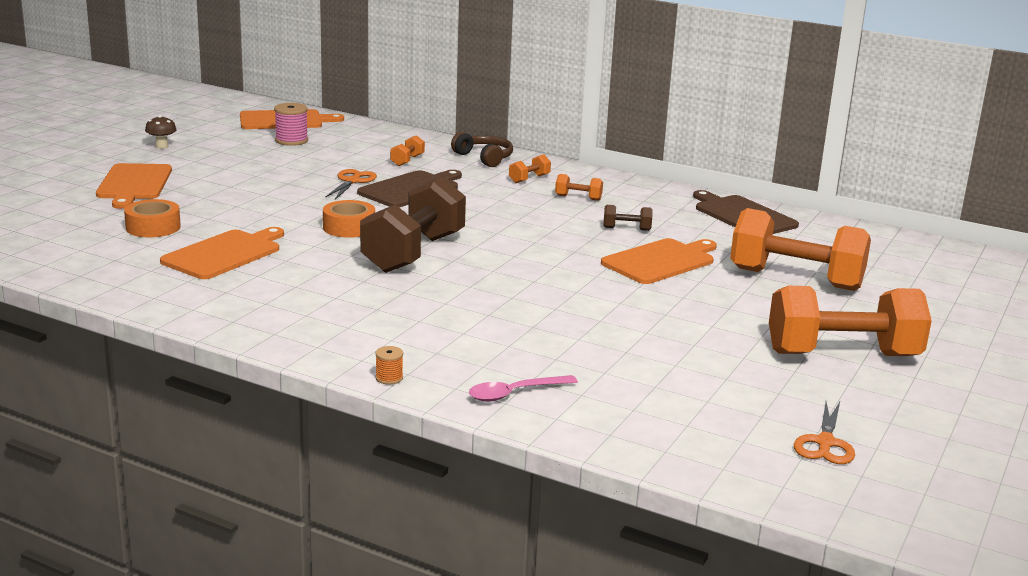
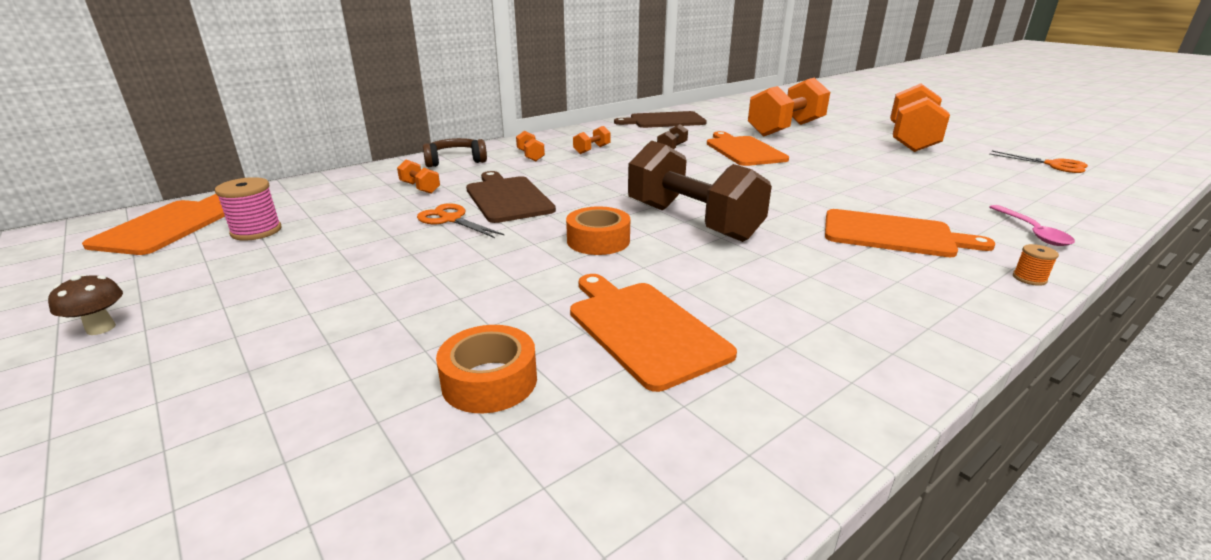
camera: 65 degrees left, 5 degrees up
(134, 184) = (251, 378): orange cutting board -> orange cutting board (893, 234)

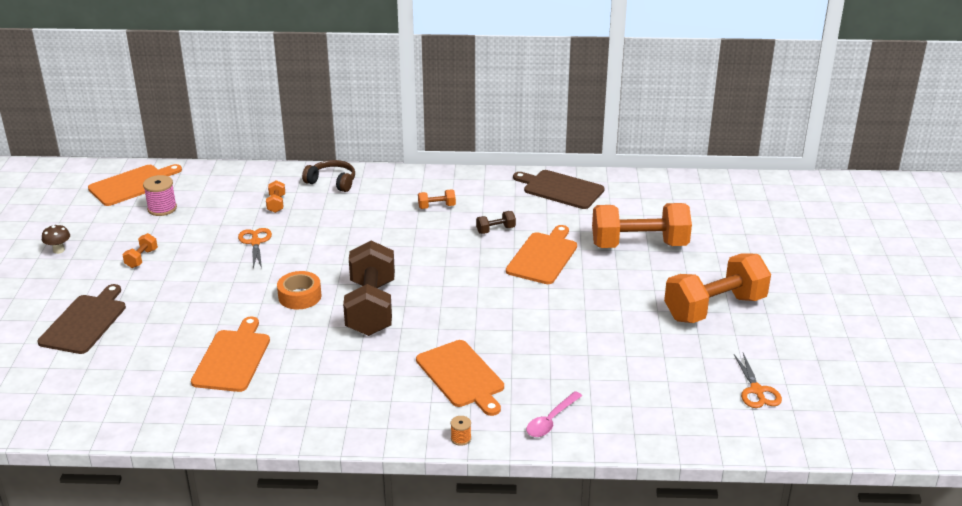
camera: 40 degrees right, 5 degrees up
(489, 381) = (148, 349): orange tape -> none
(507, 198) = (308, 237): brown cutting board -> brown cutting board (85, 322)
(530, 156) = (385, 196): orange dumbbell -> orange dumbbell (141, 258)

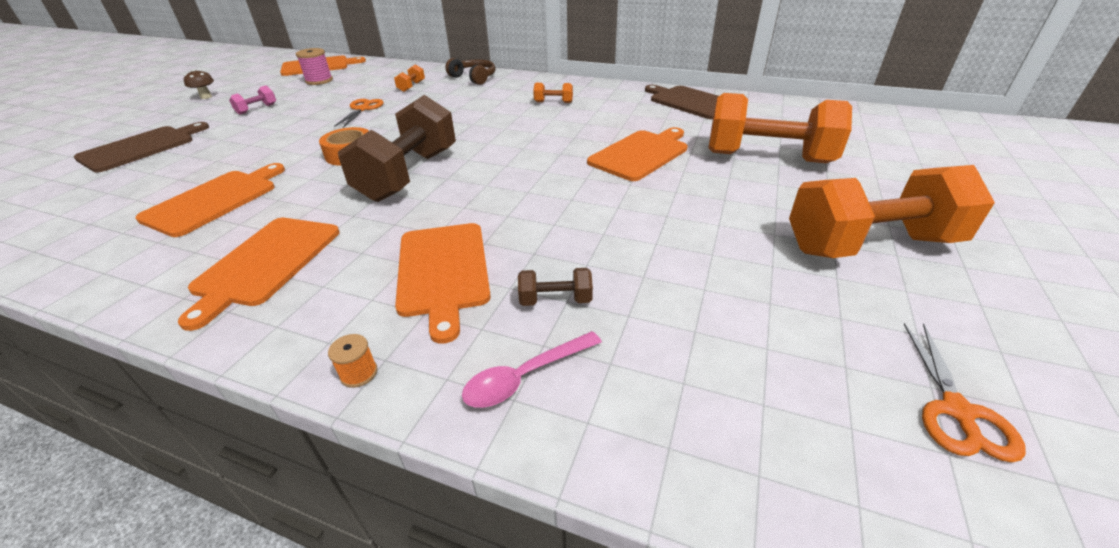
camera: 20 degrees right, 5 degrees up
(141, 258) = (257, 109): orange dumbbell -> pink dumbbell
(335, 395) = (265, 263): none -> orange cutting board
(495, 230) = (600, 125): brown dumbbell -> brown dumbbell (555, 300)

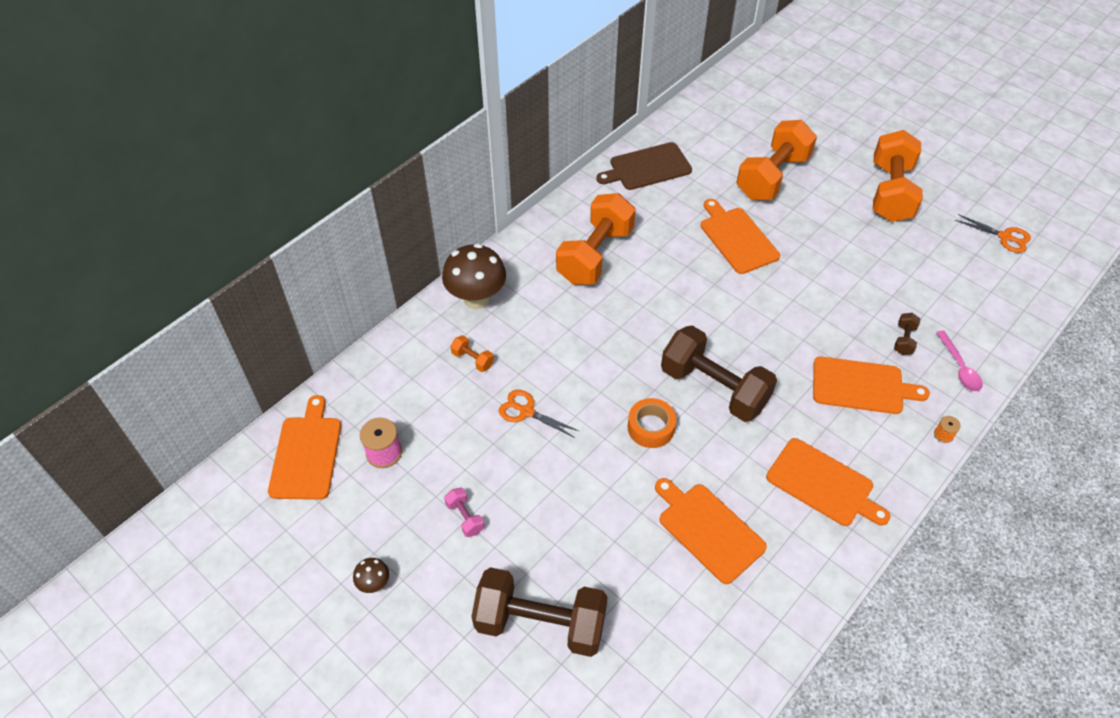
camera: 70 degrees left, 15 degrees up
(141, 147) = (540, 623): brown cutting board -> brown dumbbell
(474, 78) = (476, 299): brown headphones -> brown mushroom
(553, 102) = (595, 255): orange dumbbell -> orange dumbbell, size x2.46

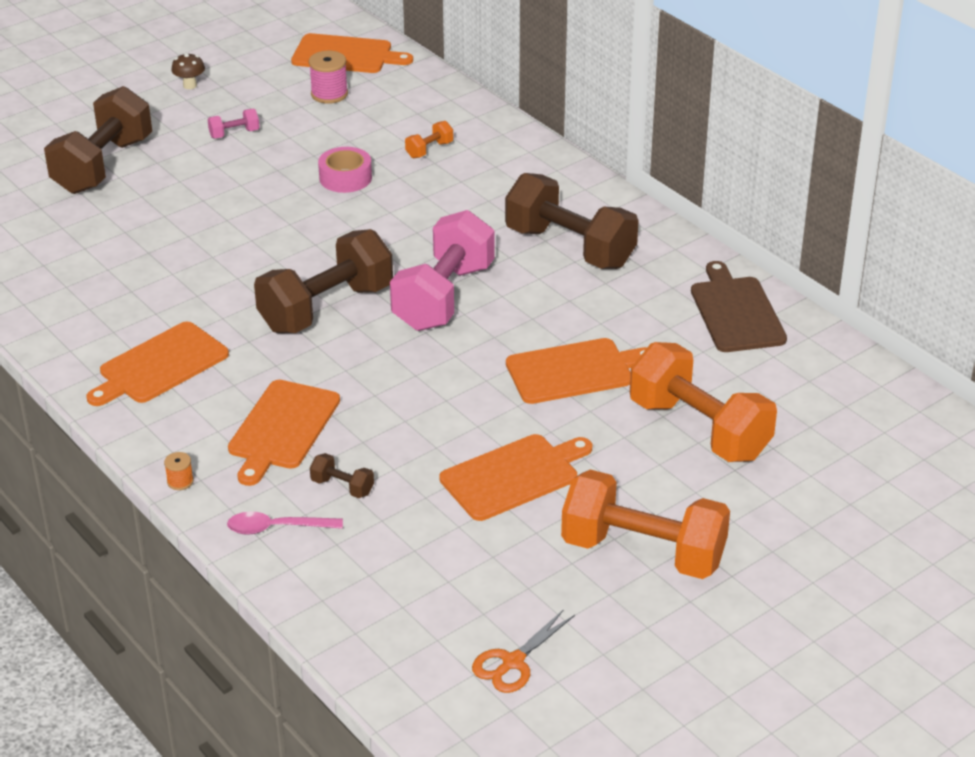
camera: 100 degrees right, 15 degrees down
(476, 299) = (519, 158): brown mushroom -> none
(526, 411) = (345, 178): orange scissors -> pink tape
(595, 255) = (570, 248): orange dumbbell -> brown dumbbell
(651, 427) = (290, 255): orange tape -> none
(677, 318) = (444, 297): none -> pink dumbbell
(708, 530) = (146, 275): orange cutting board -> orange cutting board (514, 476)

